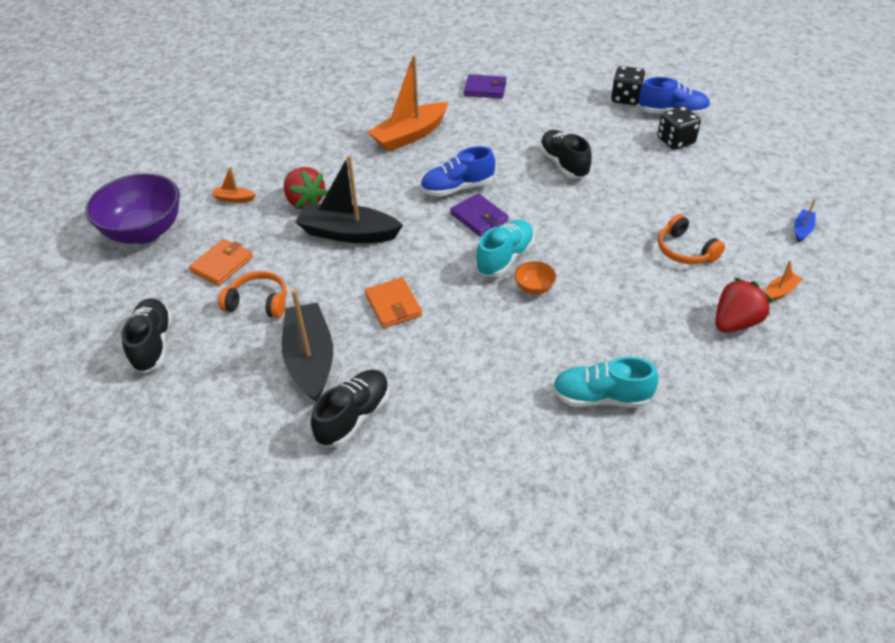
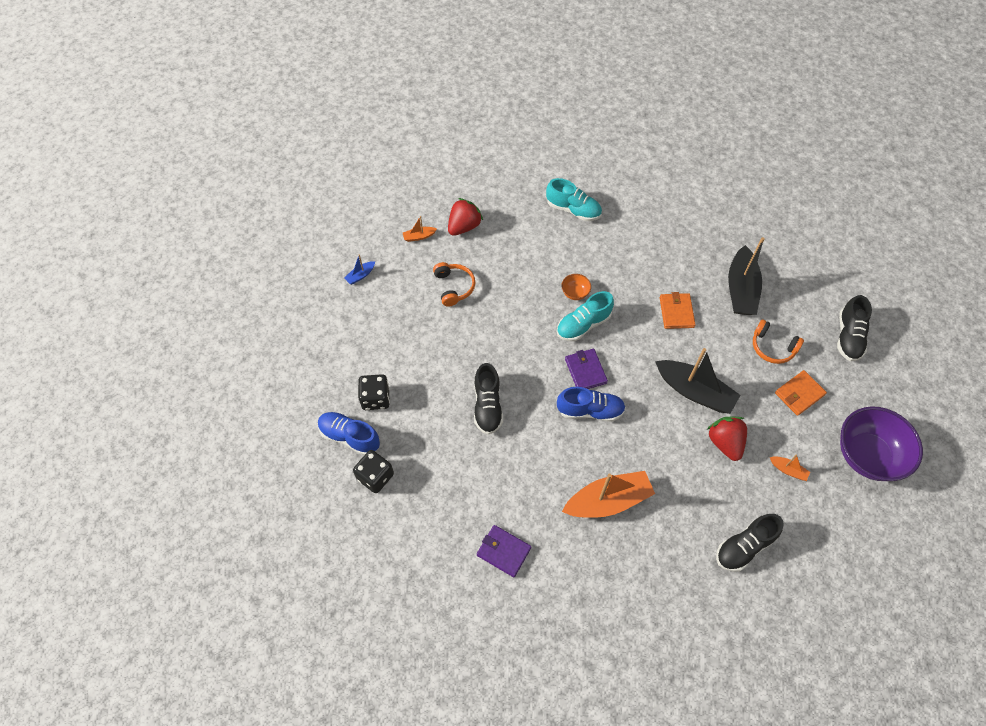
camera: 160 degrees left, 15 degrees up
(354, 416) = (720, 244): black shoe -> black shoe (744, 547)
(735, 322) = (464, 226): red strawberry -> red strawberry turned 150 degrees clockwise

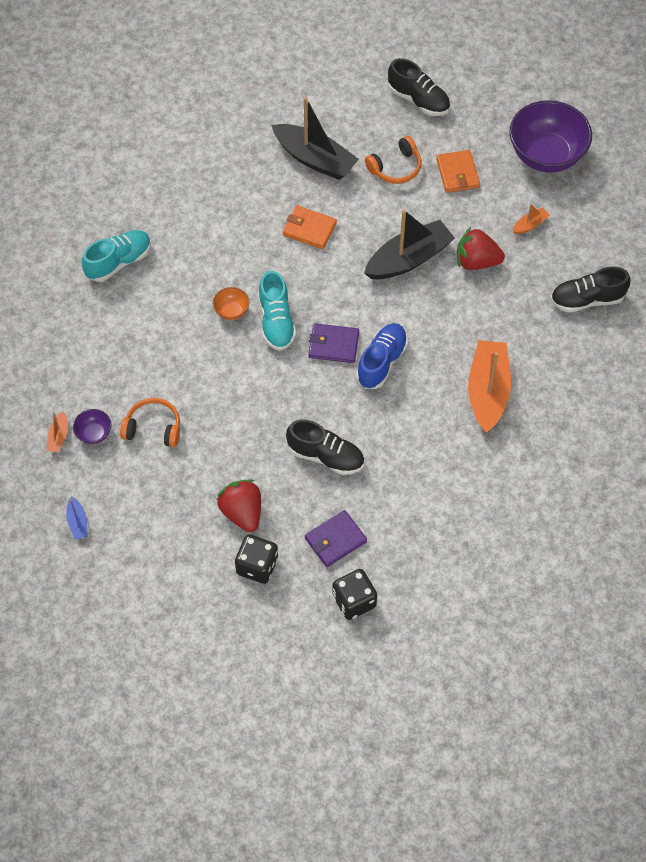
camera: 65 degrees left, 0 degrees up
(349, 437) = (292, 610): blue shoe -> none
(432, 255) = (94, 433): none -> purple bowl
(464, 226) = (73, 383): red strawberry -> red strawberry (242, 512)
(503, 551) = (496, 509): purple wallet -> purple wallet (335, 540)
(744, 547) = (587, 300): black shoe -> black shoe turned 90 degrees clockwise

